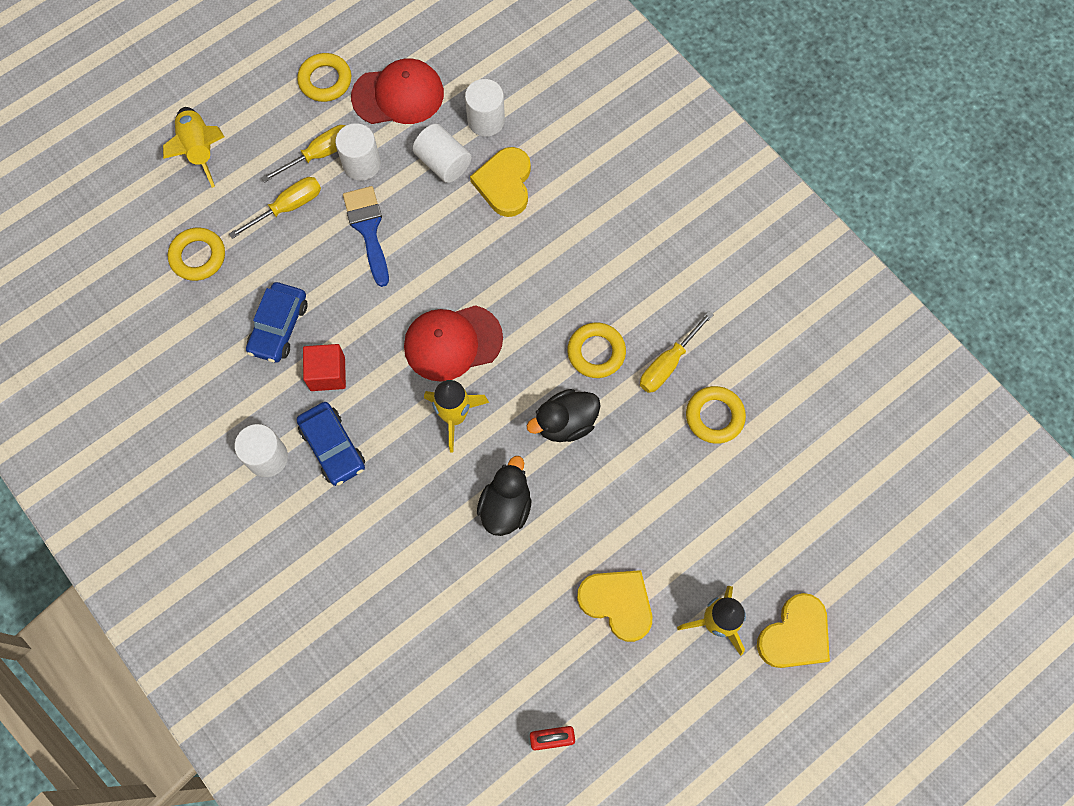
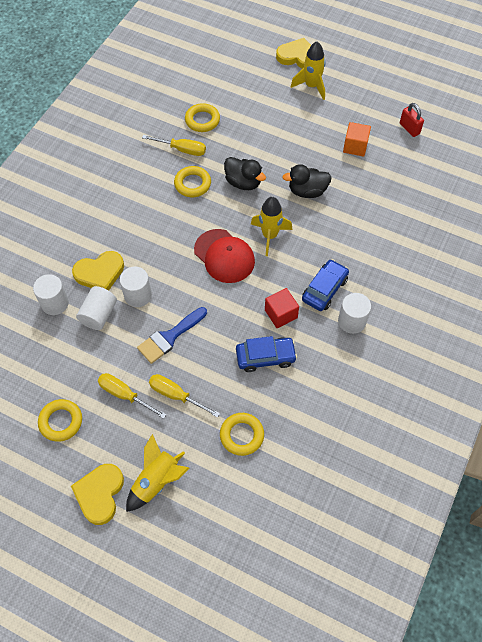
camera: 115 degrees left, 10 degrees down
(362, 164) = (121, 364): white cylinder -> white cylinder (138, 295)
(398, 95) = (55, 366): red cap -> none
(556, 626) = (355, 146): none -> orange cube
(617, 603) = (327, 126): yellow heart -> yellow heart (100, 494)

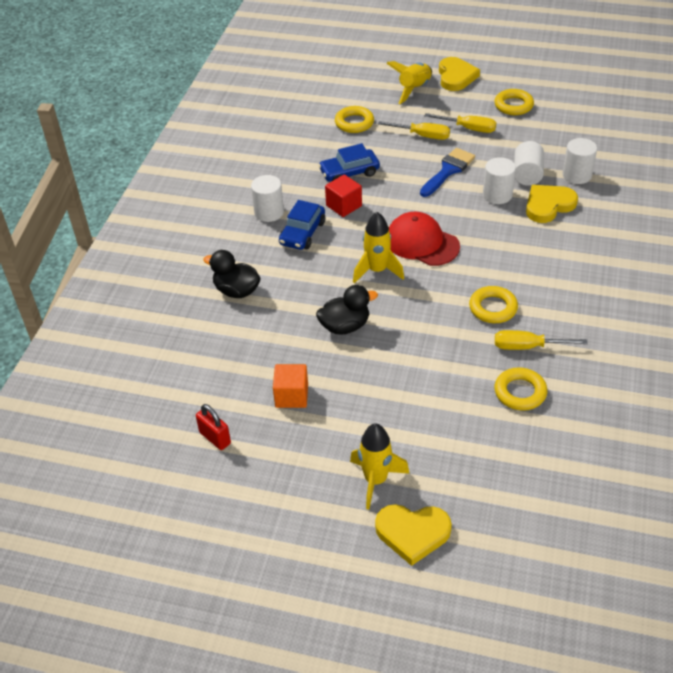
camera: 170 degrees right, 15 degrees down
(243, 182) = (429, 321): black duck -> black duck (236, 291)

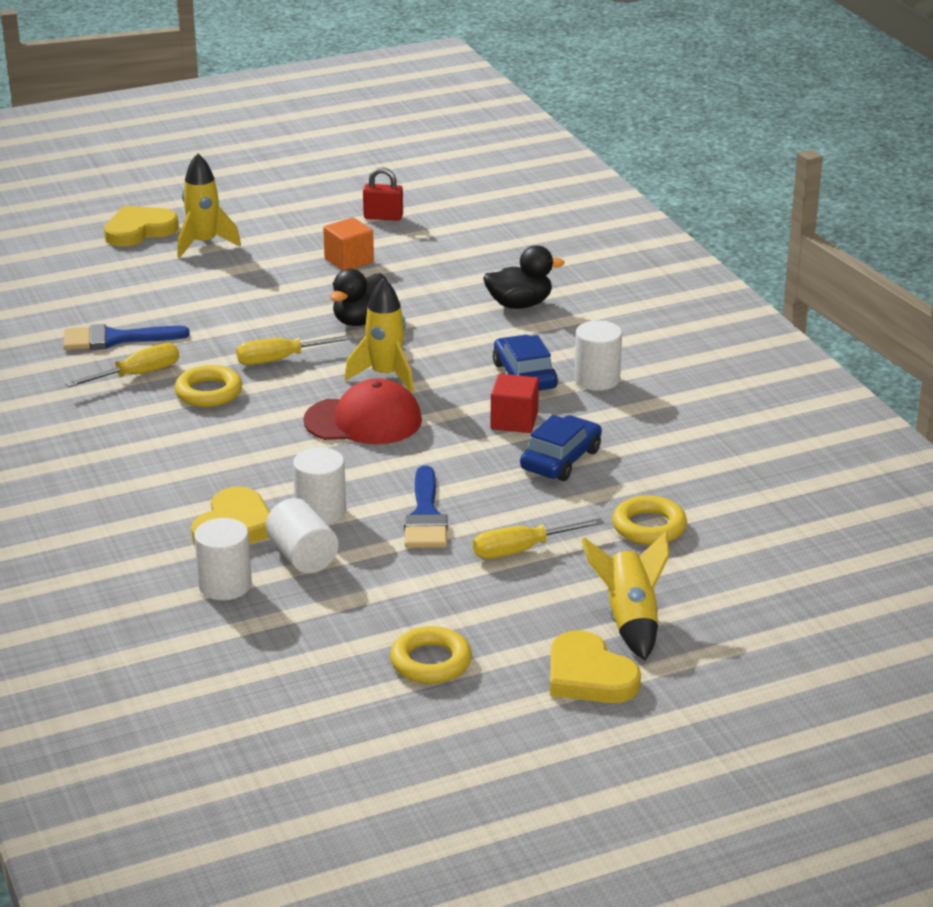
camera: 140 degrees right, 15 degrees down
(468, 128) = (463, 590): yellow screwdriver -> yellow screwdriver (280, 359)
(520, 392) = (116, 339): yellow ring -> blue brush

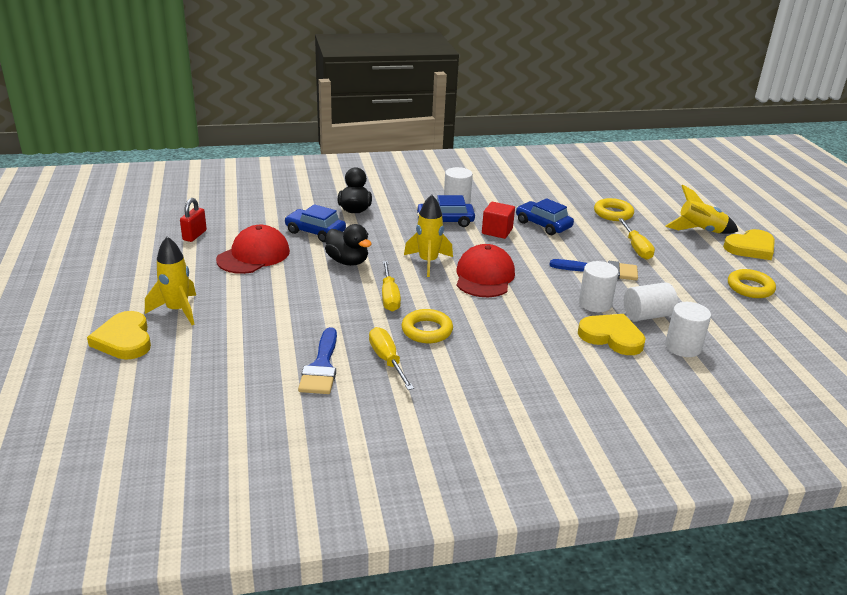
camera: 80 degrees left, 0 degrees up
(349, 260) = (254, 255): orange cube -> red cap
(434, 287) = (315, 232): none -> blue car

